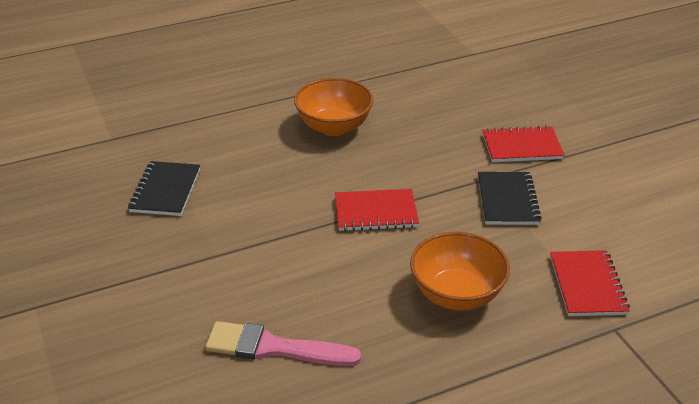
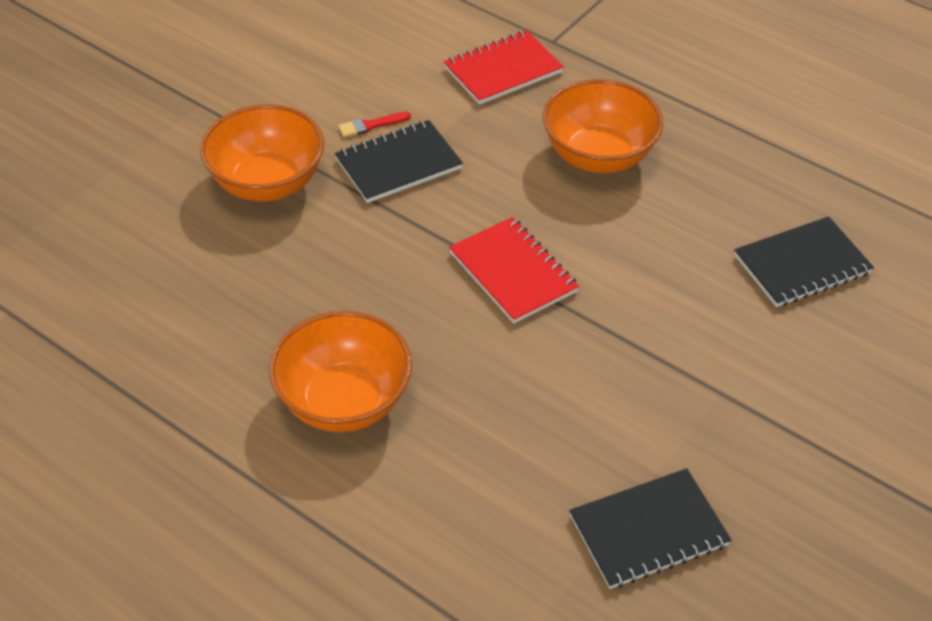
camera: 120 degrees left, 10 degrees up
(274, 348) = (802, 264): pink brush -> black notebook
(522, 147) = (267, 183): red notebook -> orange bowl
(555, 201) = (370, 125): none -> red brush

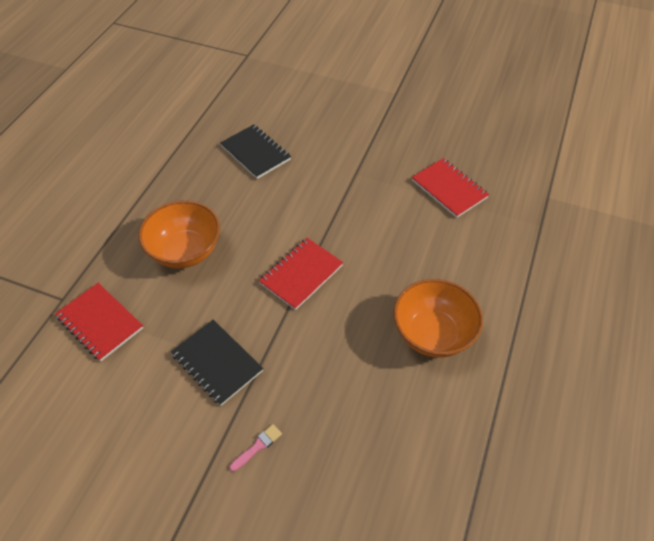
camera: 105 degrees left, 5 degrees up
(267, 183) = (257, 446): orange bowl -> pink brush
(370, 125) = (177, 394): red brush -> none
(648, 531) = (449, 189): black notebook -> red notebook

